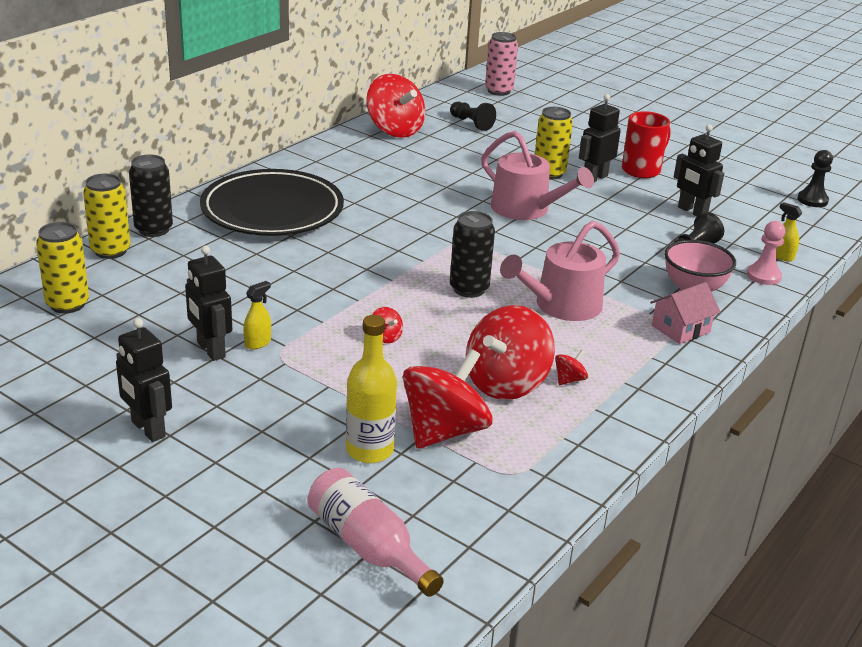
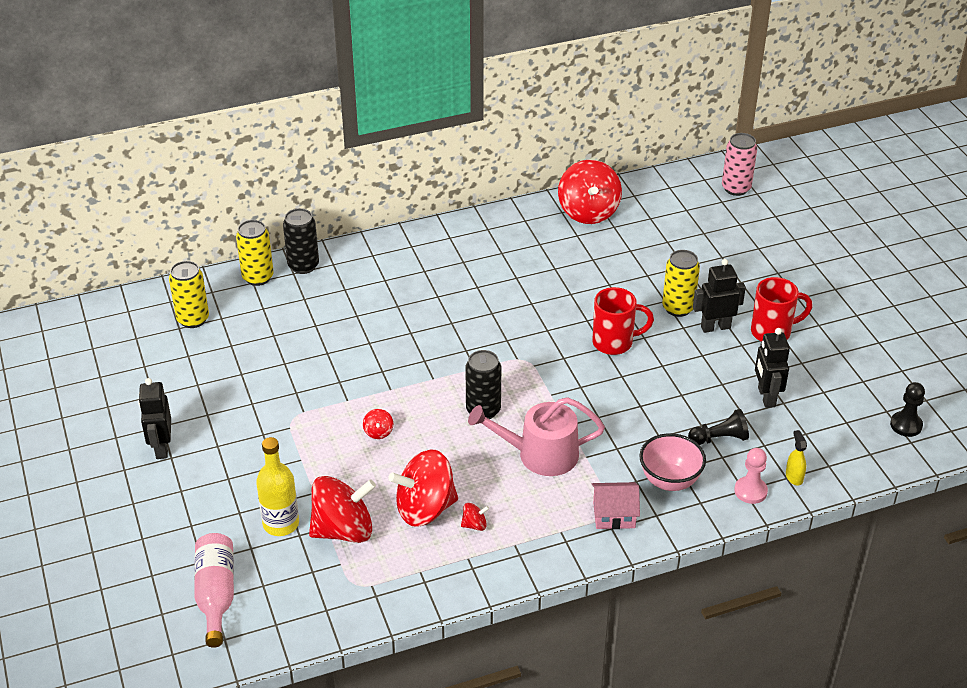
camera: 35 degrees right, 10 degrees up
(210, 350) = (251, 396): black robot -> none
(258, 343) = (287, 402): yellow spray bottle -> none
(272, 210) = (406, 274): black plate -> none
(471, 123) = (667, 224): black pawn -> none
(526, 209) = (614, 342): pink watering can -> red mug

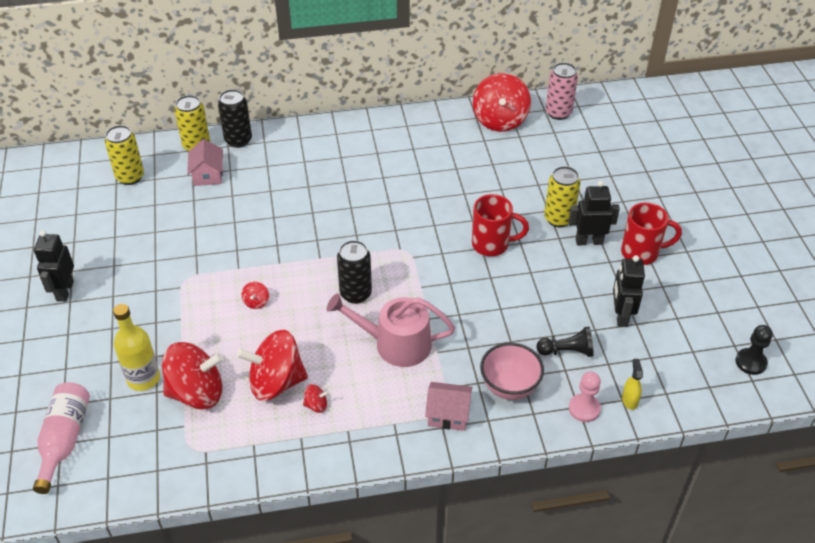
camera: 10 degrees right, 5 degrees up
(281, 306) = (208, 175): none -> pink house
(736, 188) = (638, 113): pink can -> pink can (558, 113)

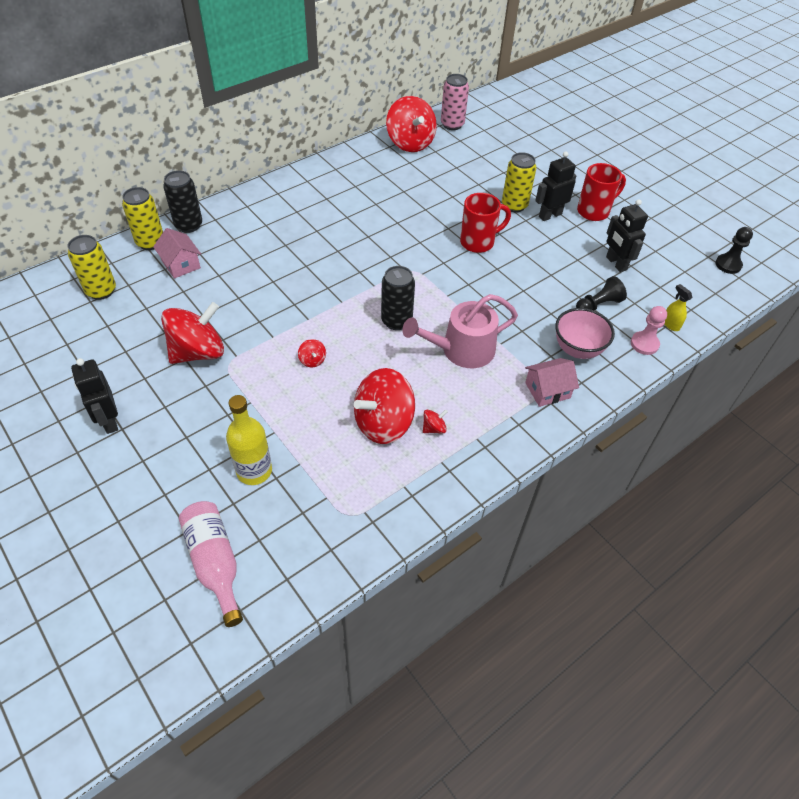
camera: 30 degrees left, 5 degrees up
(197, 393) = (316, 462): red spinning top -> red spinning top (198, 352)

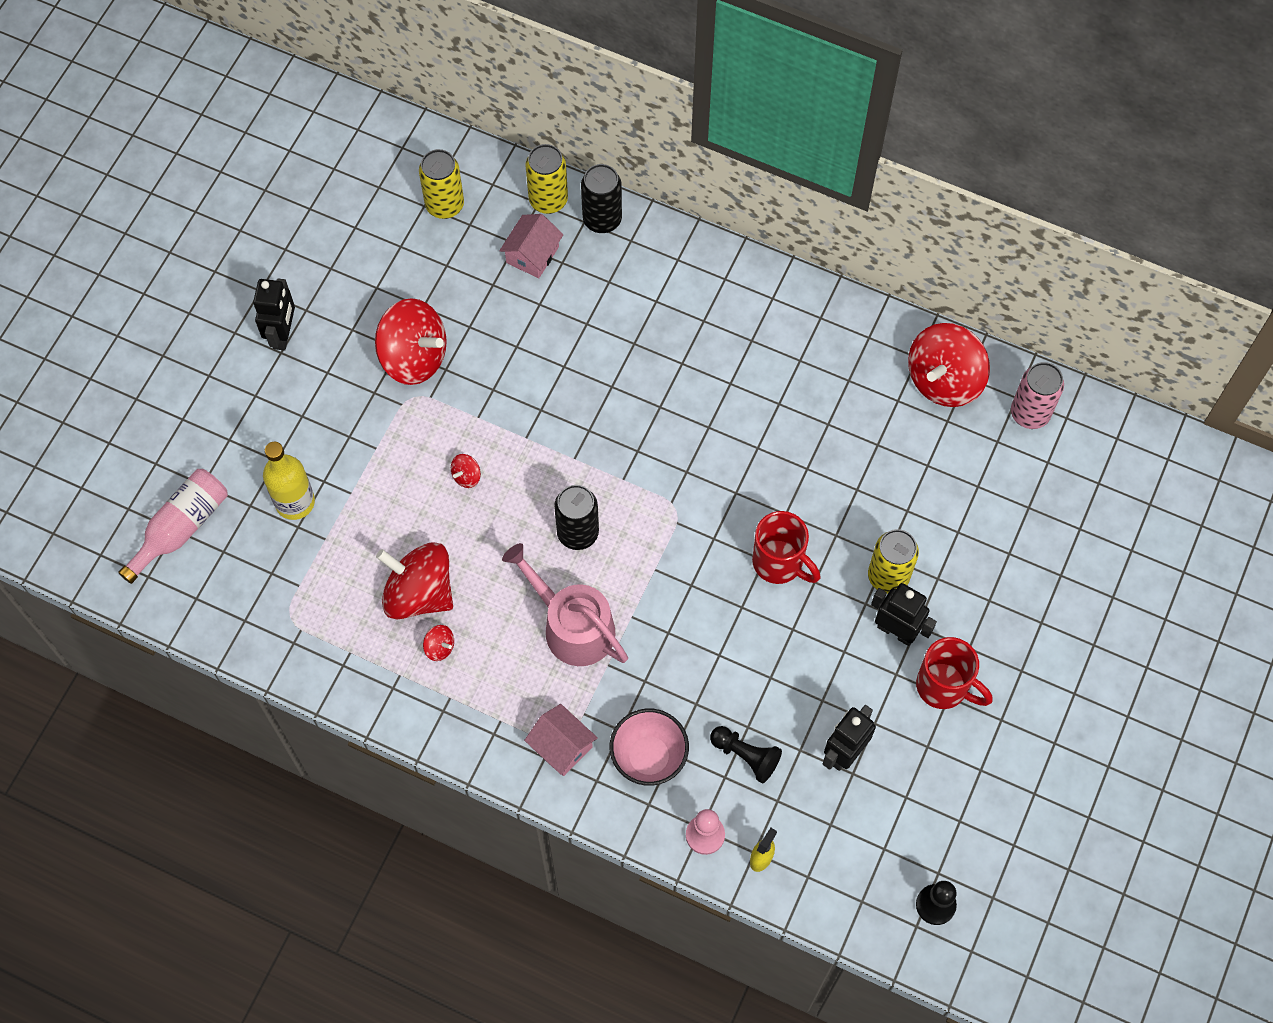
camera: 65 degrees right, 15 degrees up
(109, 421) = (283, 334): black robot -> black robot turned 150 degrees clockwise

